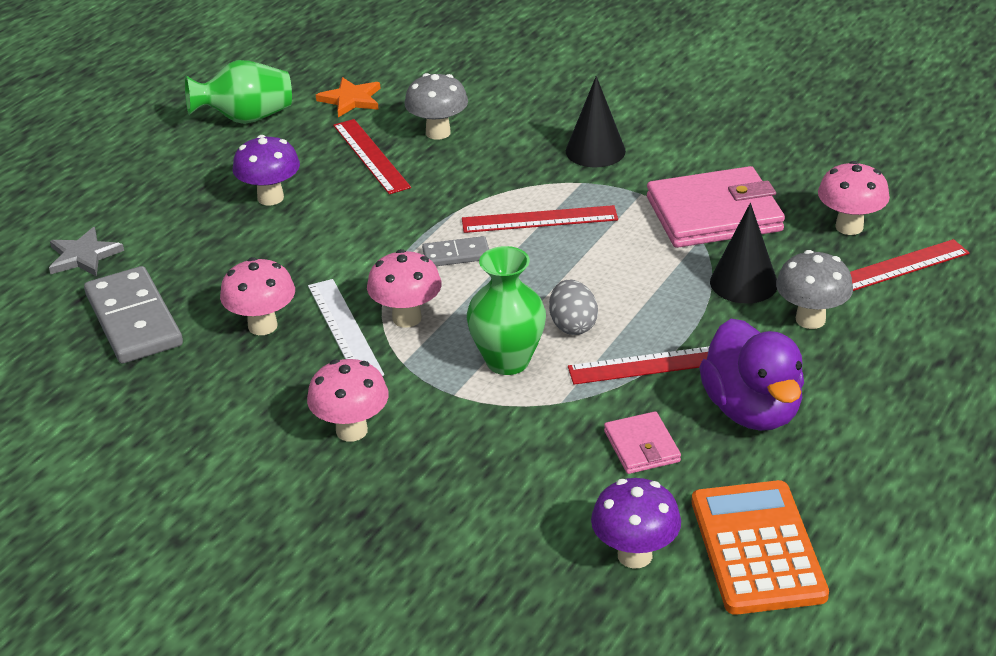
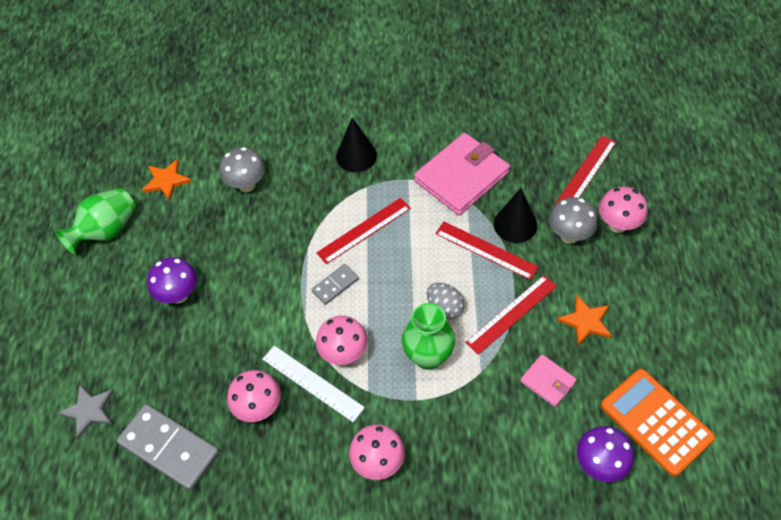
camera: 30 degrees left, 20 degrees up
(371, 156) = (218, 225): red ruler -> red ruler (486, 250)
(752, 410) = (585, 321): purple duck -> orange star
(849, 227) = (541, 151): pink mushroom -> pink mushroom (618, 225)

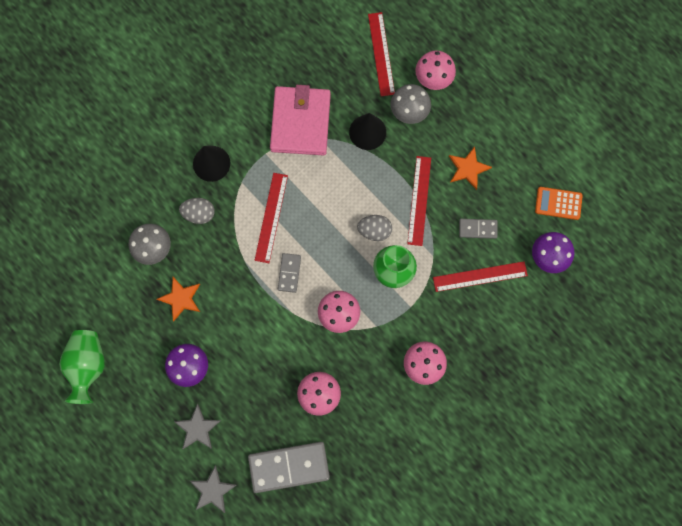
camera: 45 degrees left, 20 degrees up
(132, 348) = (197, 428): none -> grey star
(166, 181) = (91, 293): orange star -> orange star (181, 298)
(308, 185) = (199, 214): none -> grey egg
(312, 383) = (337, 350): white ruler -> none
(486, 250) = (365, 167): red ruler -> red ruler (480, 276)
(548, 381) = (477, 229): pink wallet -> grey domino
(656, 422) = (558, 203): orange calculator -> orange calculator, size x0.59

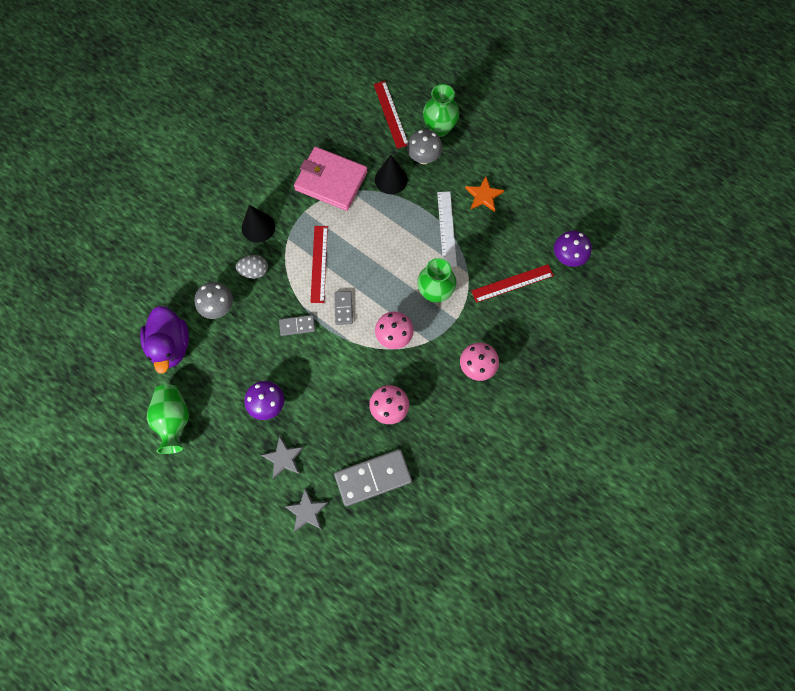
camera: 10 degrees left, 5 degrees down
(96, 283) = (170, 345): none -> purple duck
(181, 298) = (249, 346): orange star -> none
(300, 122) = (331, 181): pink wallet -> pink wallet turned 60 degrees counterclockwise
(374, 230) = (412, 260): grey egg -> none
(419, 200) = (447, 228): red ruler -> white ruler
(433, 80) = (439, 128): pink mushroom -> green vase
(477, 229) = (502, 244): grey domino -> grey domino (297, 326)
(558, 203) = (567, 211): orange calculator -> none

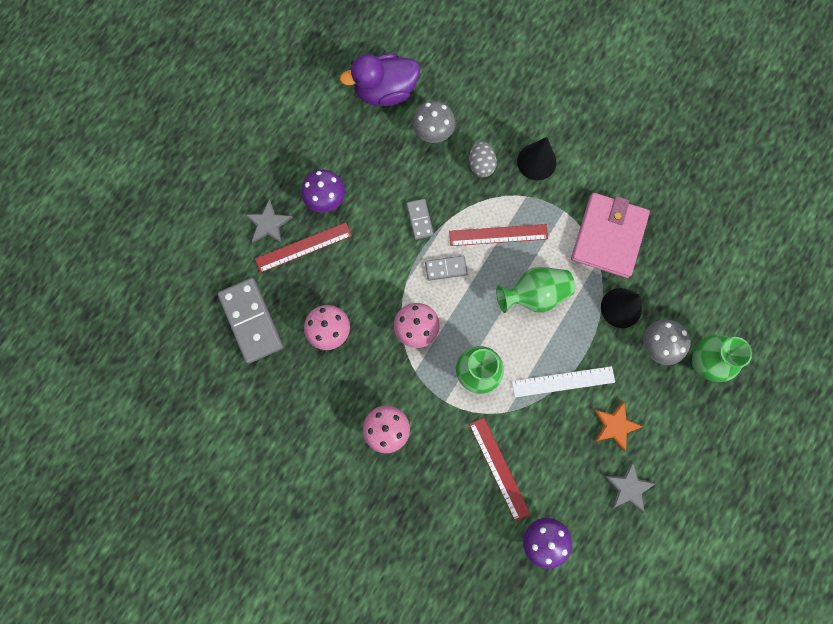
camera: 85 degrees right, 5 degrees up
(173, 420) = (303, 107): green vase -> green vase (534, 295)
(307, 511) = (212, 255): grey star -> grey star (629, 487)
(390, 114) = (713, 299): red ruler -> red ruler (303, 247)

